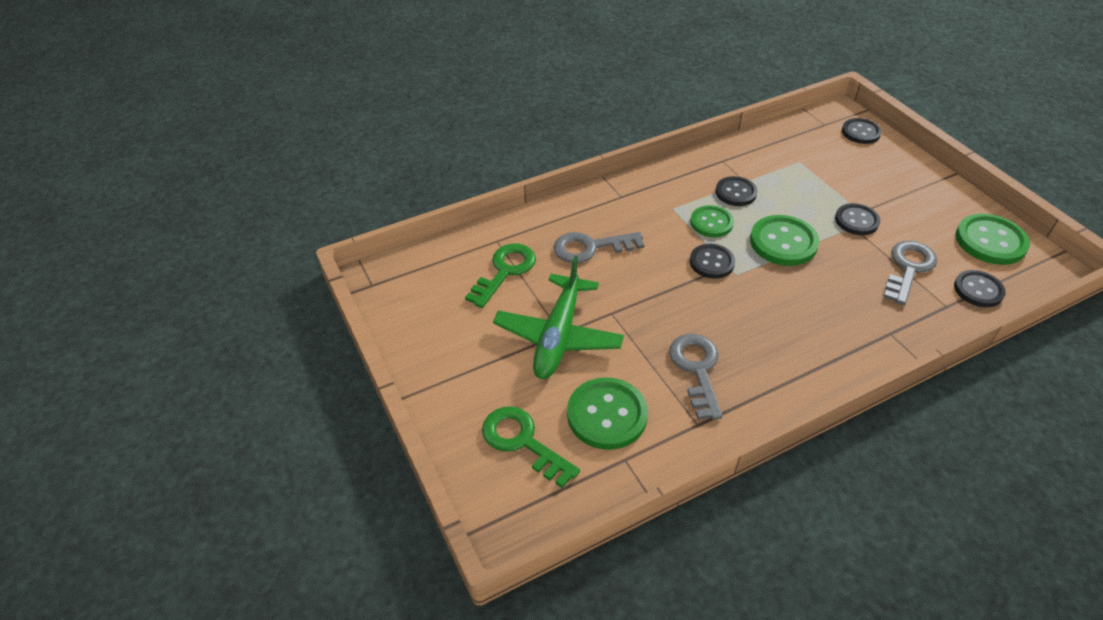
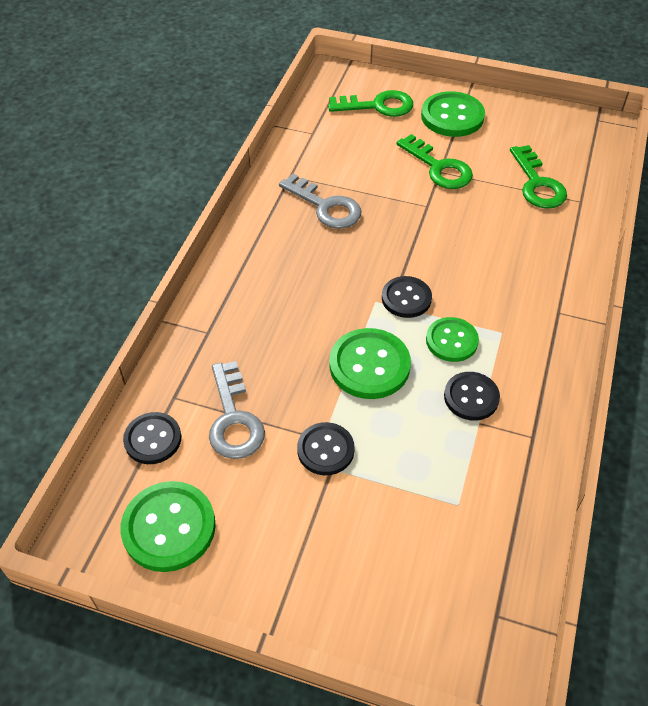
camera: 135 degrees right, 5 degrees up
(558, 336) = (438, 168): green plane -> green key
(590, 247) = (510, 244): grey key -> none
(607, 415) = (349, 146): green button -> green button (452, 116)
(860, 132) = (440, 636): black button -> none

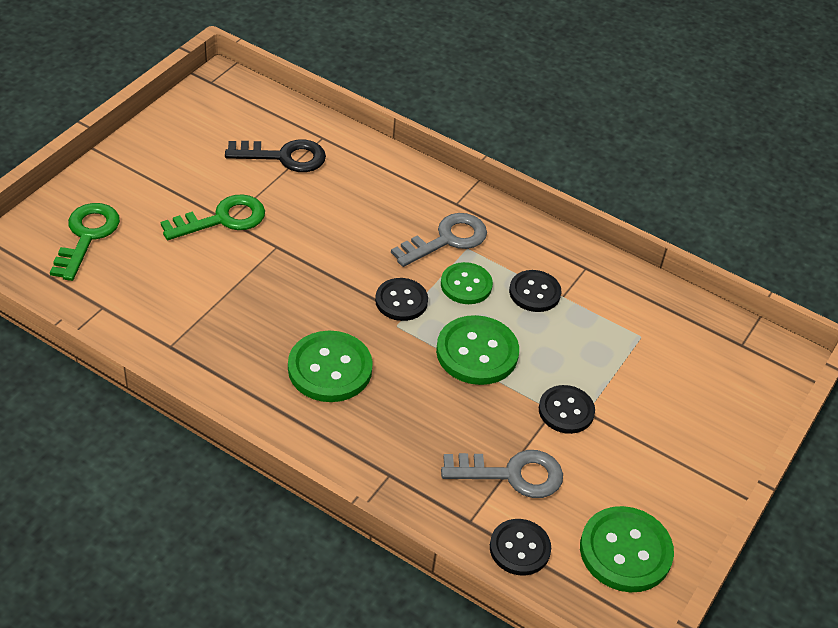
camera: 80 degrees left, 5 degrees down
(325, 206) = (239, 328): grey key -> grey key (447, 240)
(452, 116) = (143, 182): green button -> green button (330, 369)
(537, 184) = (284, 157): green key -> black key

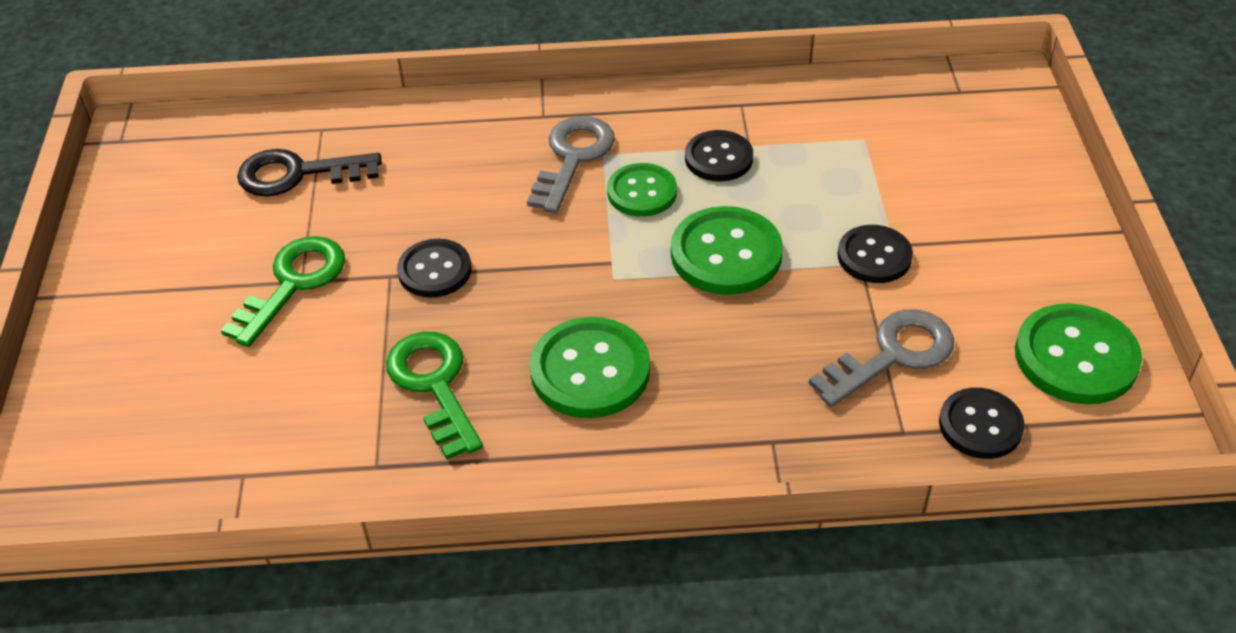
camera: 30 degrees left, 0 degrees up
(87, 236) = (136, 404): green key -> green key (434, 385)
(284, 157) = (298, 174): black key -> black key turned 150 degrees counterclockwise
(401, 301) = (591, 250): black button -> black button (434, 270)

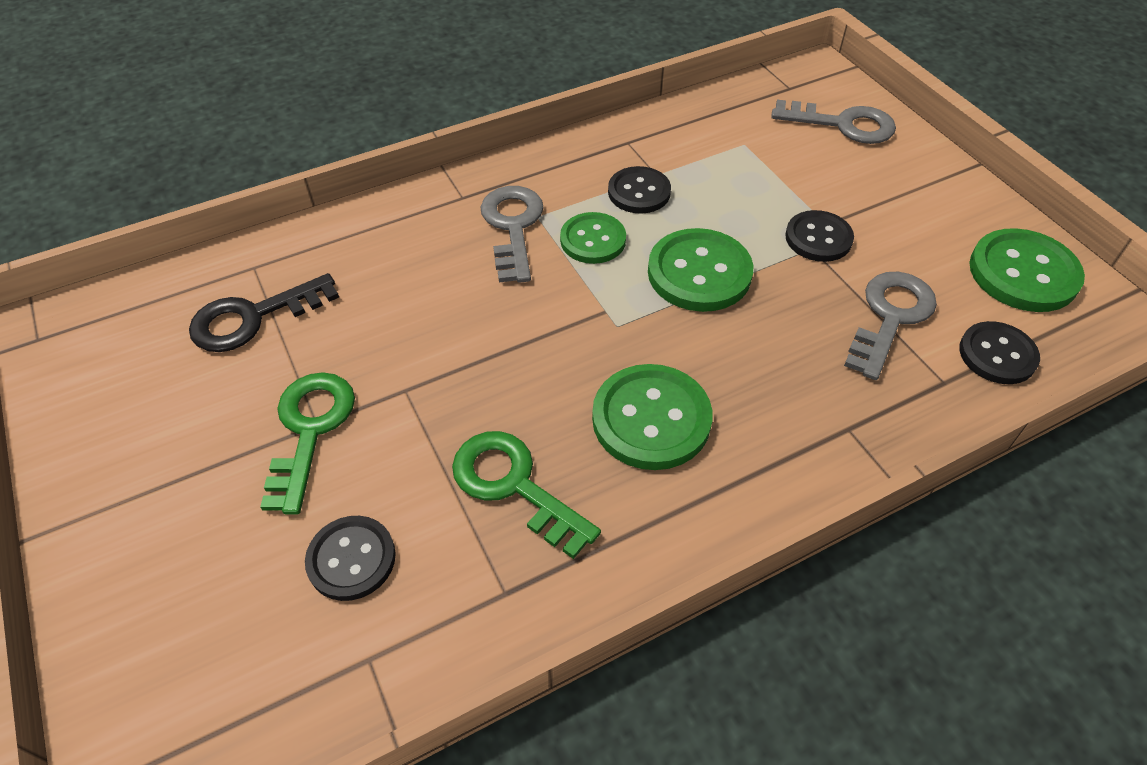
camera: 25 degrees left, 5 degrees up
(434, 270) = (447, 370): black button -> black button (351, 559)
(990, 147) = (843, 124): none -> grey key

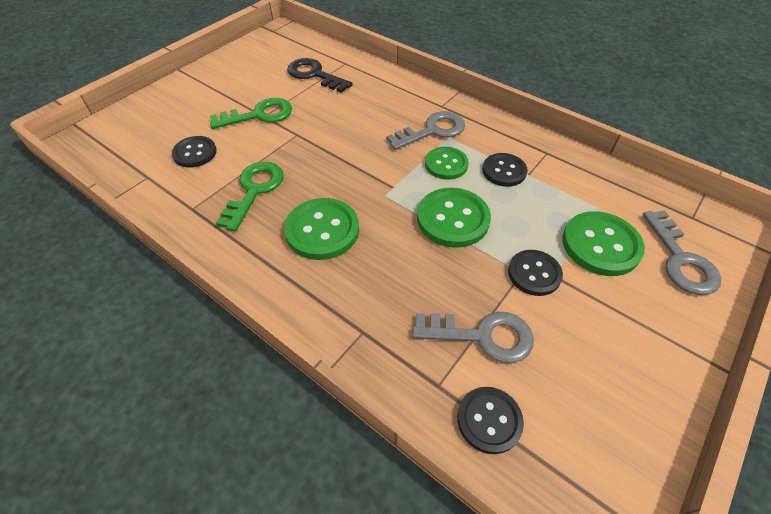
camera: 65 degrees right, 0 degrees up
(1023, 273) = (603, 429): green button -> green button (600, 245)

